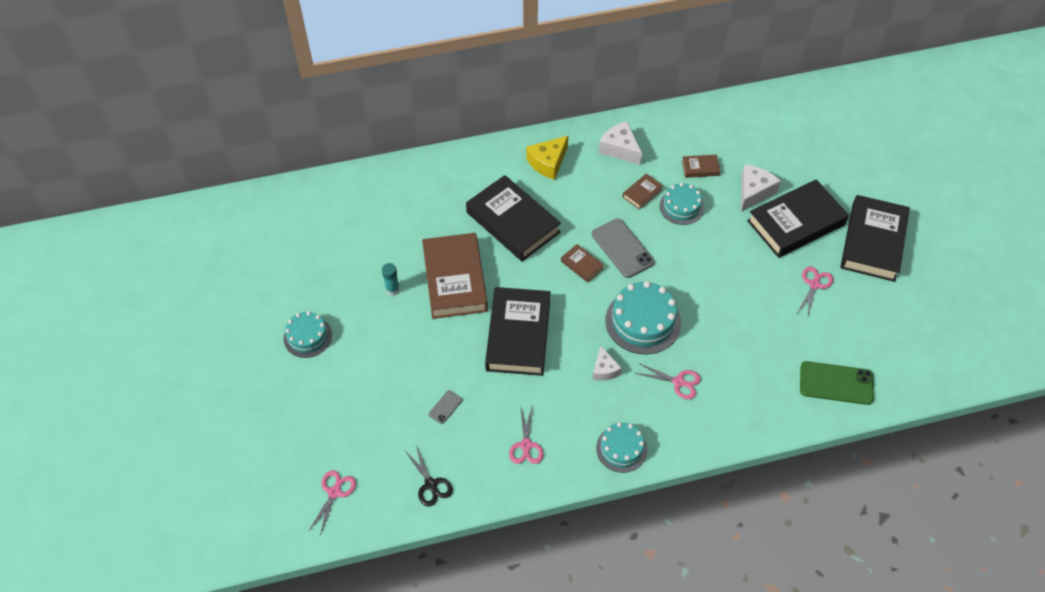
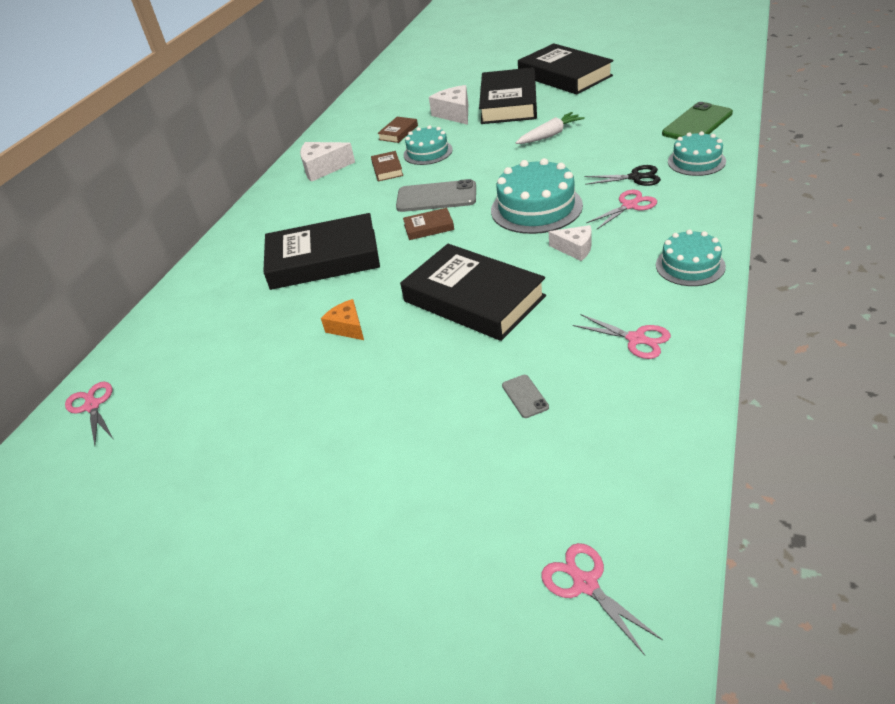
camera: 50 degrees left, 15 degrees down
(308, 337) = (281, 513): turquoise cake -> turquoise cake (696, 161)
(392, 289) = (302, 389): turquoise glue stick -> none
(431, 484) = (641, 453): black scissors -> black scissors (635, 177)
(455, 279) = (347, 327): brown book -> orange cheese
(548, 163) = (282, 215): yellow cheese -> none
(756, 281) = (550, 135): none -> white carrot
(814, 284) = (581, 109): pink scissors -> pink scissors (92, 406)

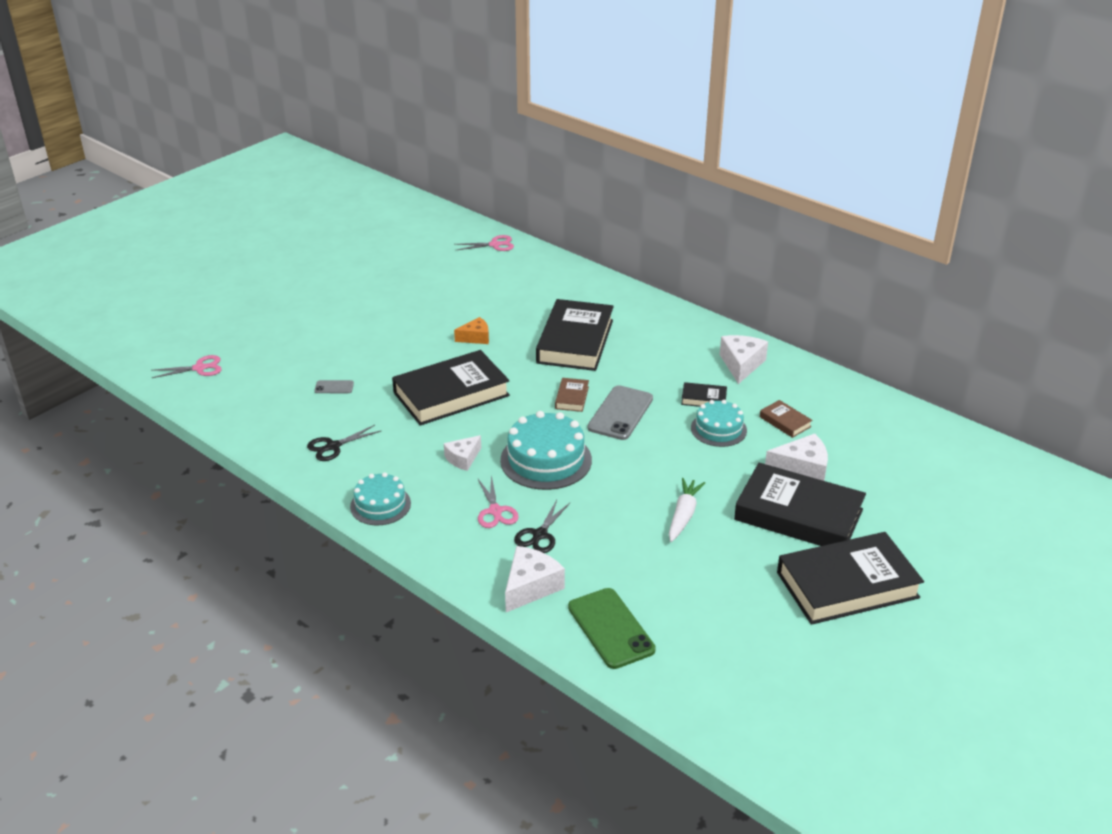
camera: 105 degrees right, 5 degrees down
(387, 169) = (703, 399): brown book -> black book
(550, 135) = (683, 515): white carrot -> white carrot turned 150 degrees counterclockwise
(636, 339) = (333, 446): pink scissors -> black scissors
(696, 161) = (530, 586): turquoise cake -> white cheese

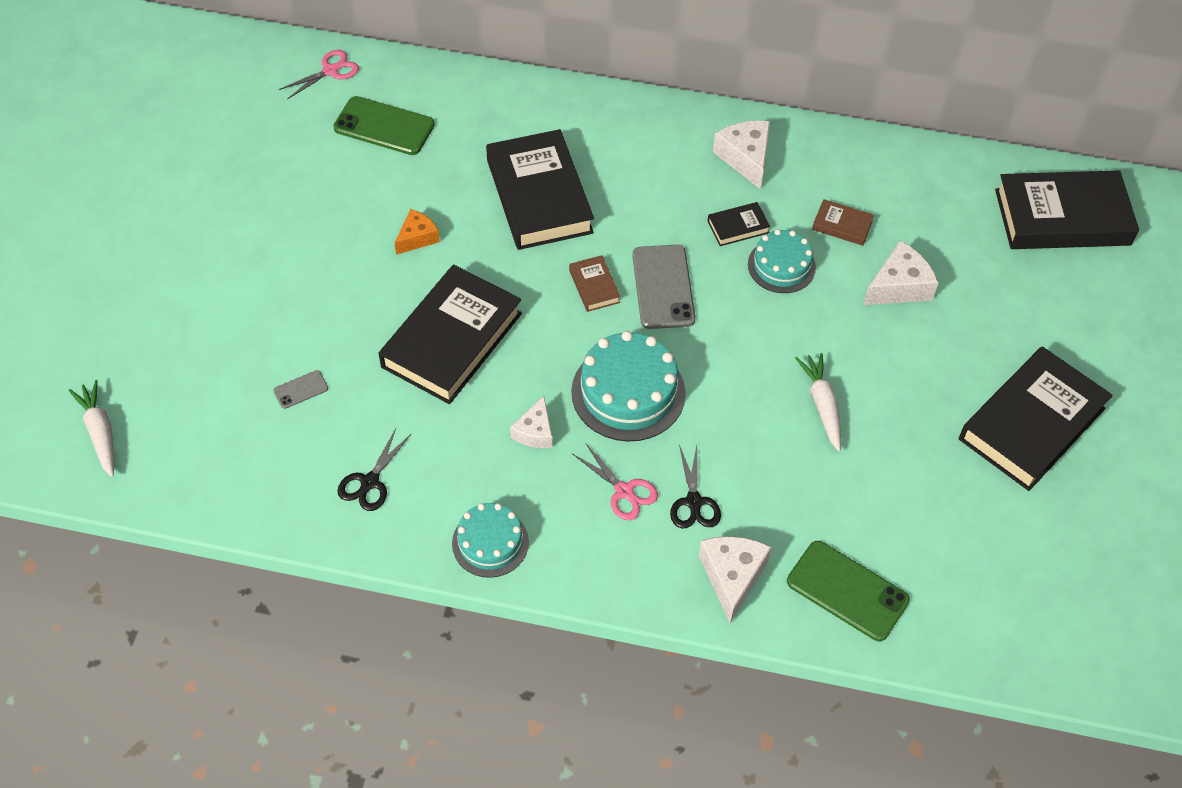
camera: 30 degrees left, 20 degrees up
(199, 368) = (100, 433): pink scissors -> white carrot
(504, 279) = (384, 126): none -> green phone
(798, 515) = (933, 352): black book -> black book (1062, 217)

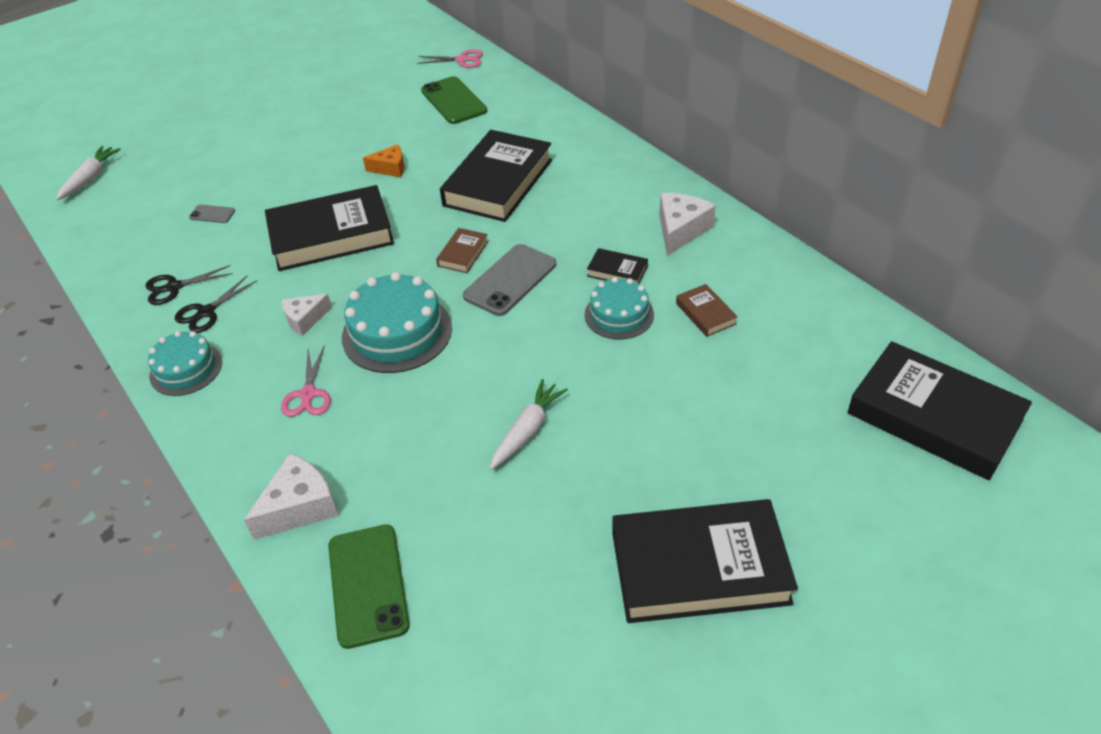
camera: 45 degrees right, 10 degrees down
(694, 502) = (344, 434): black scissors -> black scissors (206, 312)
(899, 286) = (702, 383): white cheese -> none

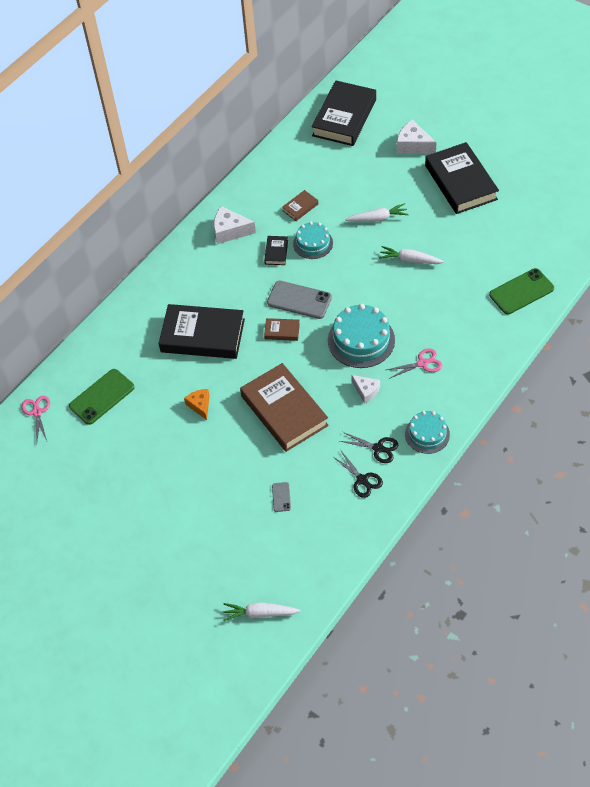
camera: 105 degrees left, 10 degrees up
(300, 506) = (493, 335): white cheese -> white cheese (413, 145)
(331, 235) = (284, 411): black book -> brown book
(644, 408) = (377, 218): none -> white carrot

